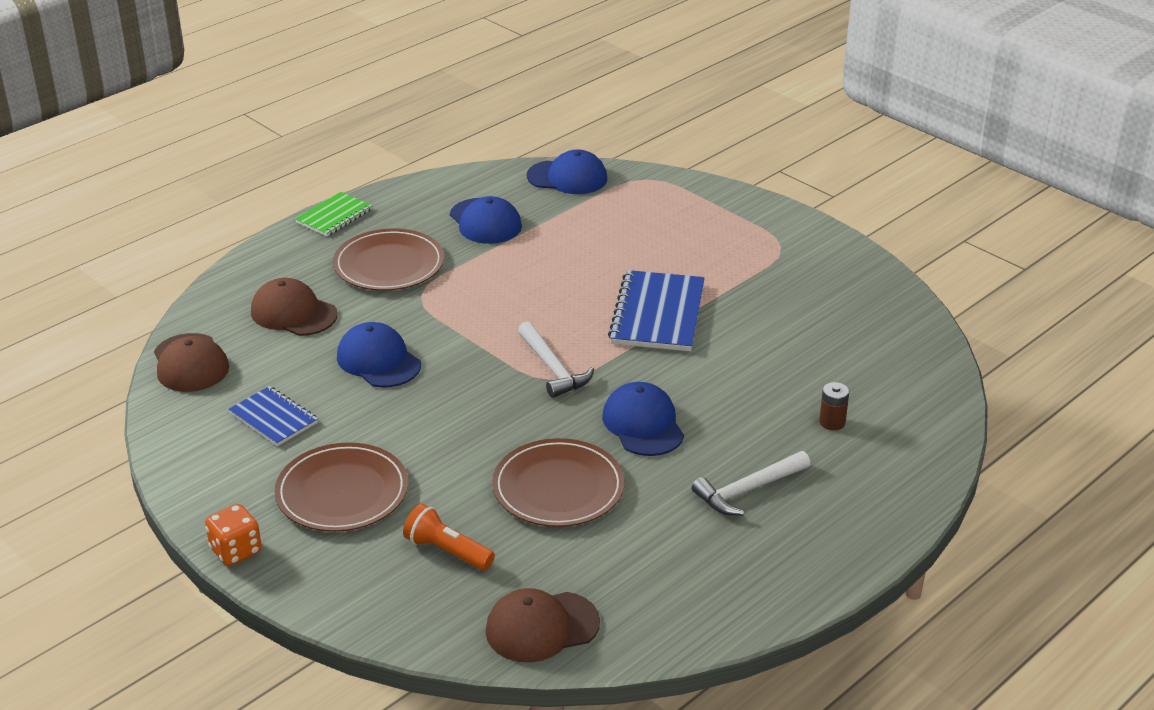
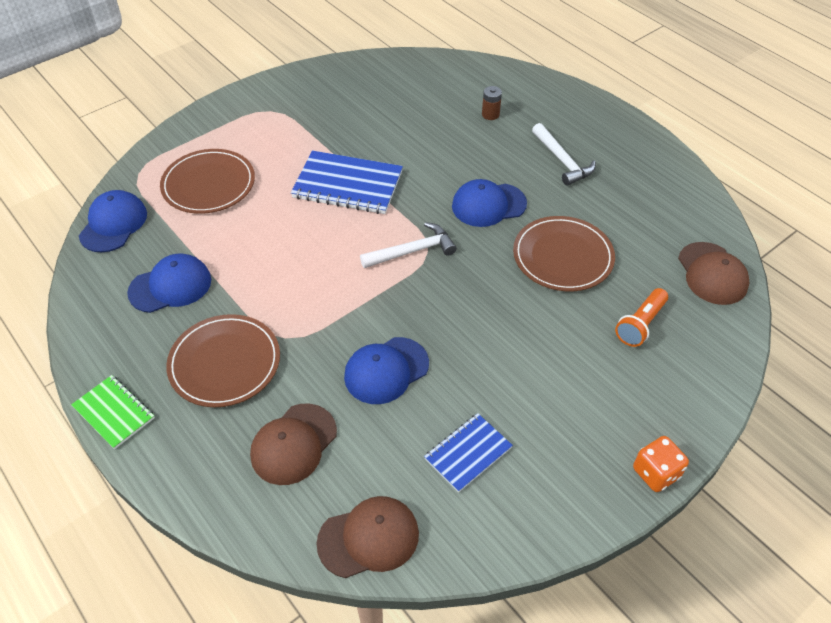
camera: 85 degrees left, 15 degrees up
(342, 492) = (573, 395): brown plate -> brown plate (208, 184)

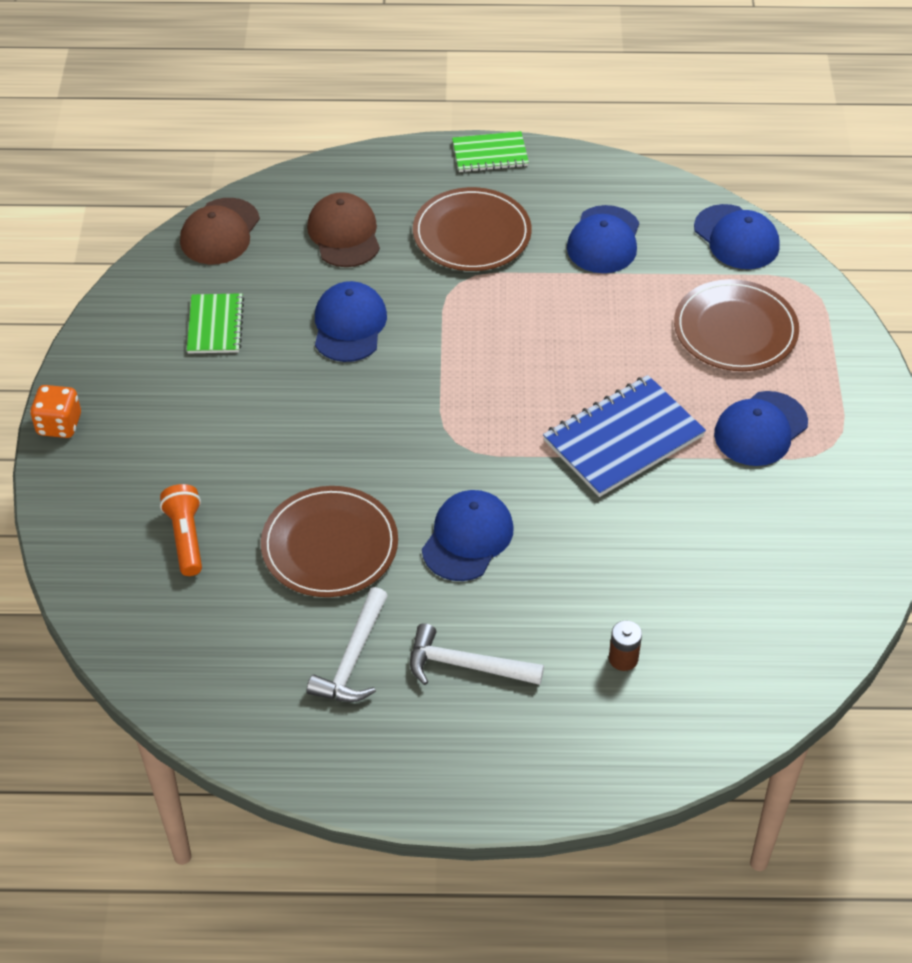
camera: 130 degrees right, 0 degrees up
(284, 139) = (760, 429): none -> blue cap
(412, 251) = (468, 430): white hammer -> white hammer (353, 659)
(468, 453) = (215, 325): blue notebook -> green notebook
(712, 273) = (166, 655): brown cap -> none

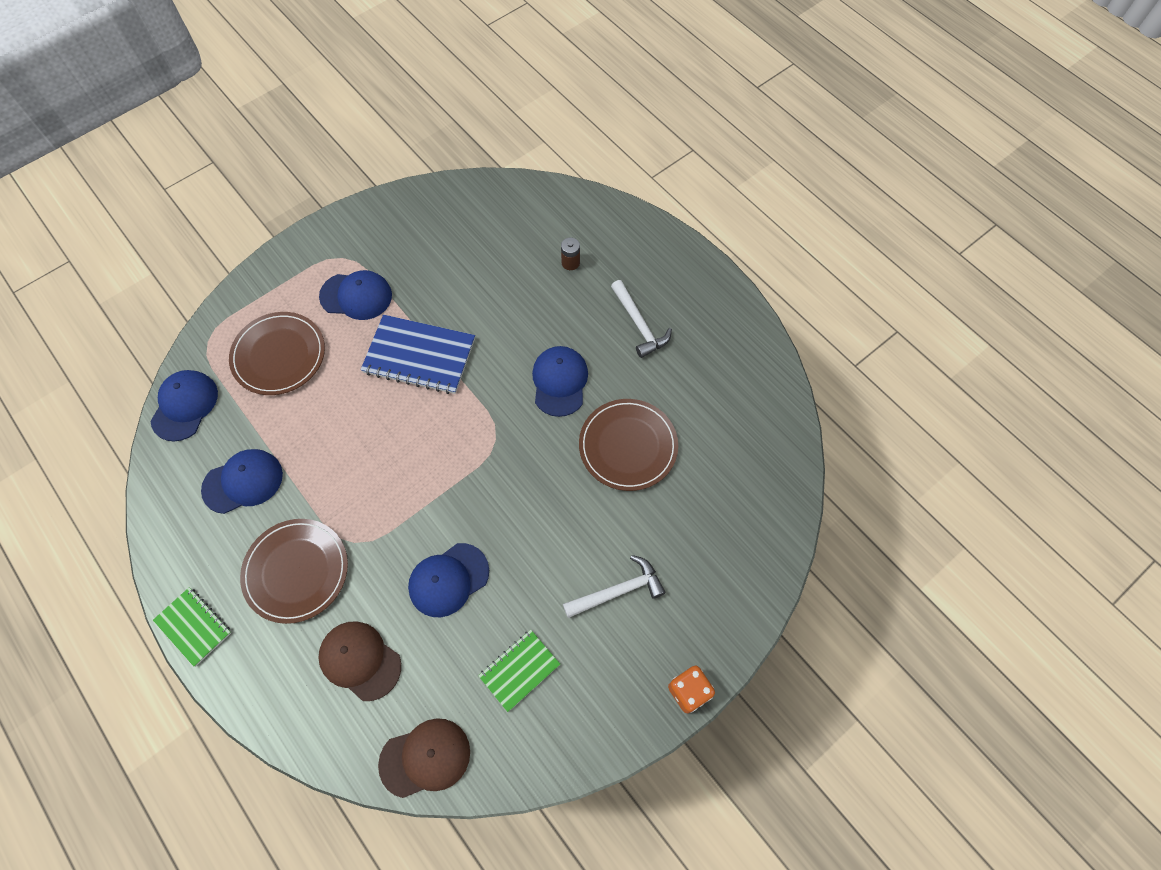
camera: 130 degrees left, 15 degrees up
(186, 537) = (694, 527): orange flashlight -> none
(344, 234) = (360, 660): brown cap -> brown cap turned 90 degrees clockwise
(353, 659) = (685, 377): white hammer -> white hammer (618, 591)
(467, 538) = (559, 382): blue cap -> blue cap turned 105 degrees clockwise

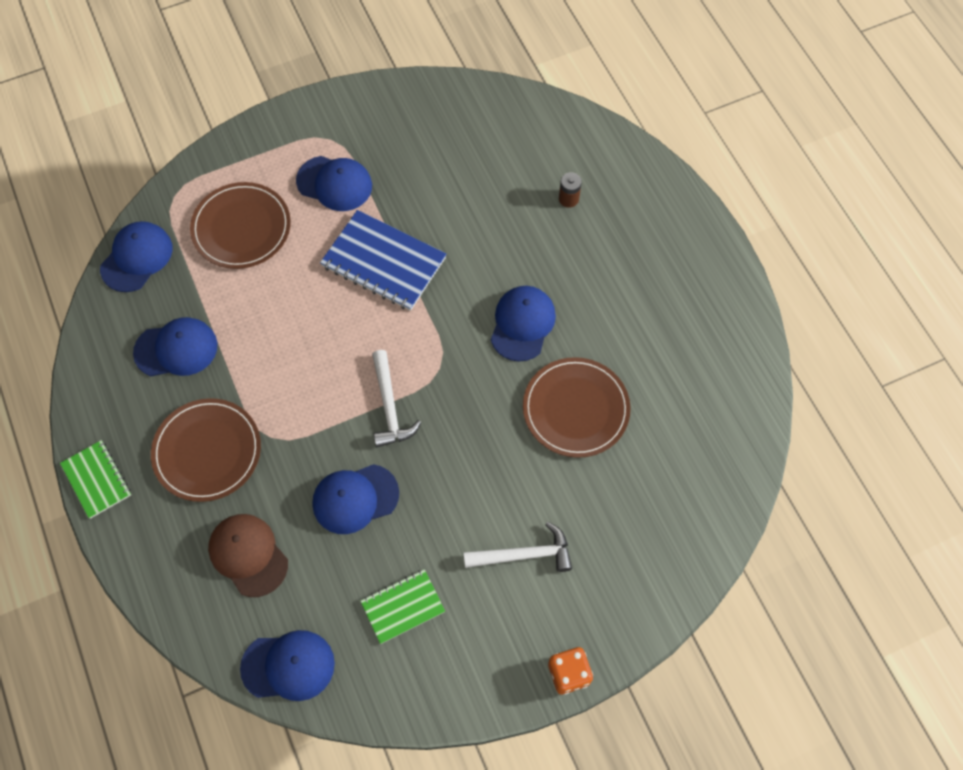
camera: 15 degrees right, 0 degrees up
(425, 758) = (288, 666): brown cap -> blue cap
(639, 324) = (624, 283): white hammer -> white hammer (390, 407)

